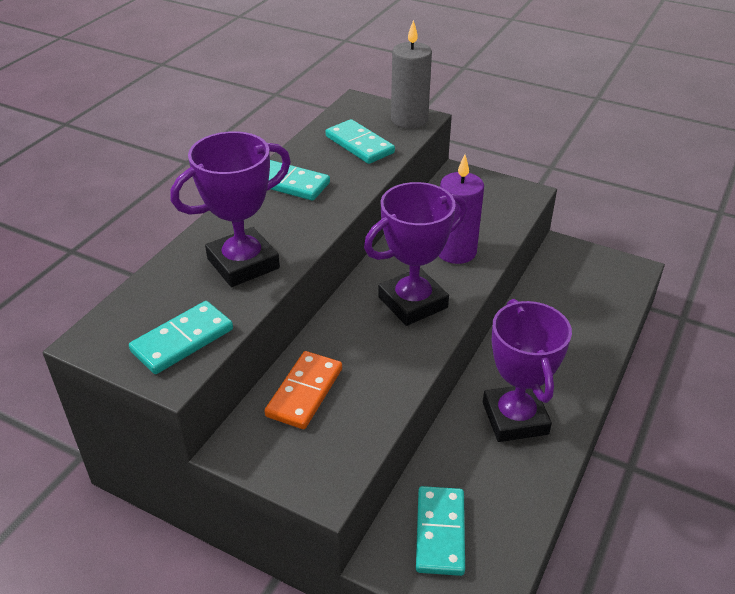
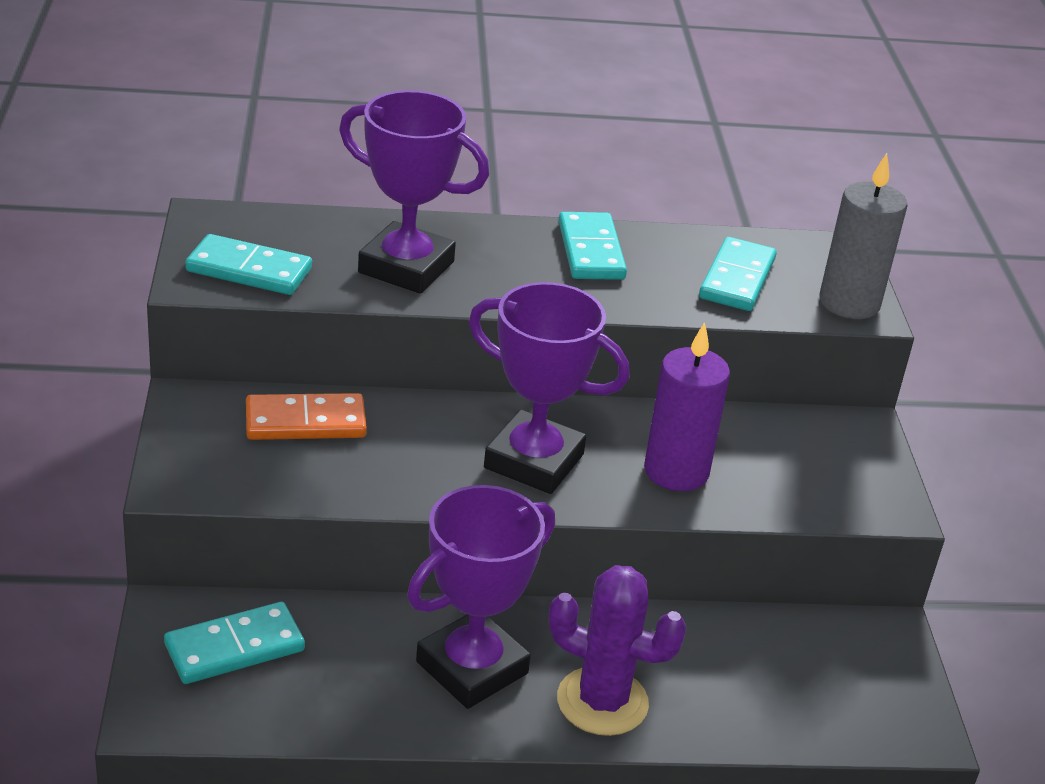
camera: 55 degrees right, 5 degrees down
(567, 373) = (602, 701): none -> purple cactus

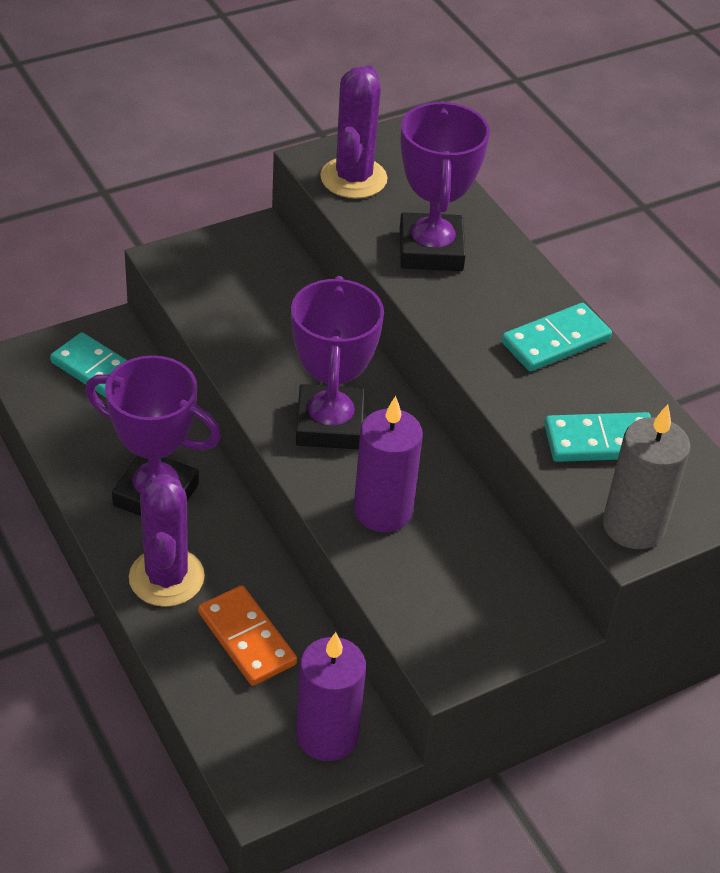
camera: 65 degrees right, 10 degrees up
(249, 270) = (353, 178): turquoise domino -> purple cactus
(305, 422) = (280, 293): orange domino -> orange domino (247, 638)
(867, 656) = (327, 735): none -> purple candle

